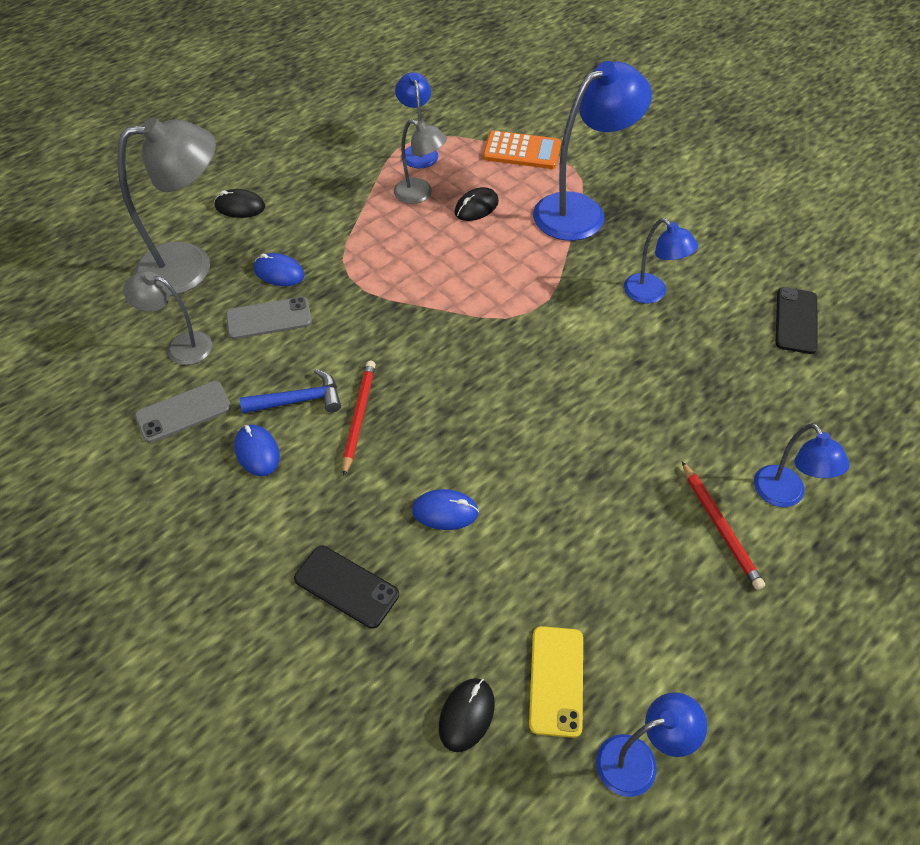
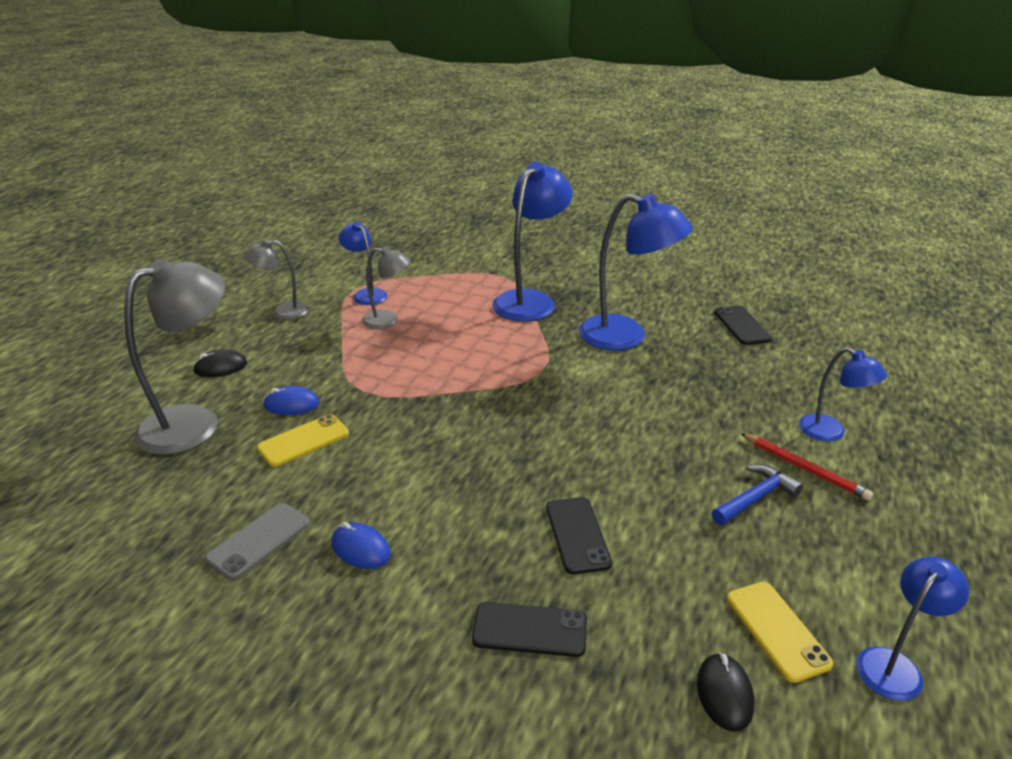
camera: 25 degrees left, 20 degrees down
(180, 346) = (222, 488): grey lamp -> grey lamp (282, 312)
(269, 318) = (303, 441): grey phone -> yellow phone
(299, 400) = (376, 494): blue hammer -> blue hammer (755, 498)
(359, 417) = (444, 489): red pencil -> none
(445, 512) = (577, 535): blue mouse -> black phone
(476, 207) = (443, 317): black mouse -> none
(522, 151) = (454, 275): orange calculator -> none
(652, 294) = (626, 336): blue lamp -> blue lamp, size x1.81

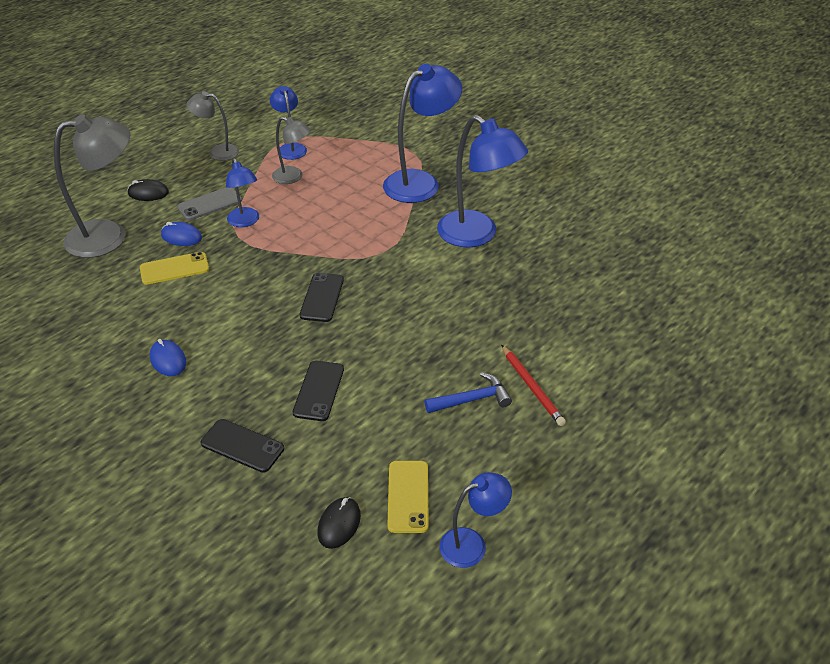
camera: 20 degrees right, 10 degrees up
(259, 541) = (107, 336): grey phone -> grey phone (210, 204)
(742, 325) = (588, 247): black phone -> black phone (322, 297)
(830, 432) = (580, 363): blue lamp -> blue lamp (245, 222)

